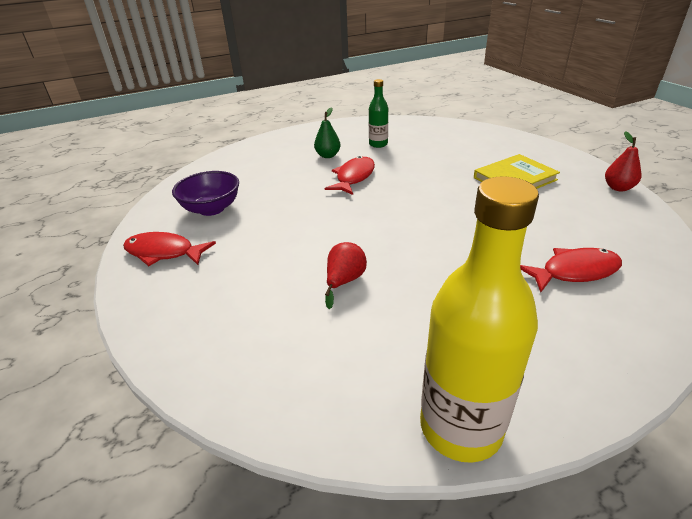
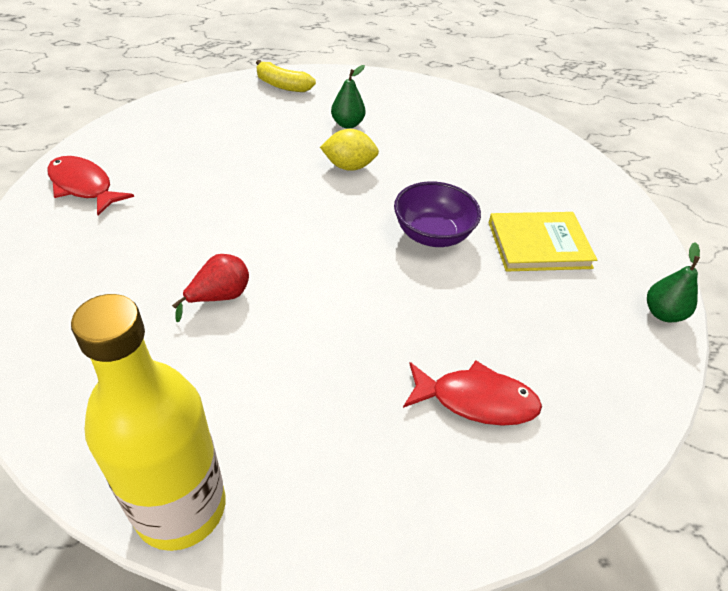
camera: 20 degrees right, 10 degrees up
(211, 209) = (168, 150): purple bowl -> purple bowl (432, 234)
(260, 148) = (283, 85): none -> yellow banana
(354, 177) = (349, 166): red fish -> yellow lemon
(378, 144) = (420, 129): green bottle -> none
(618, 188) = (662, 313): red pear -> green pear

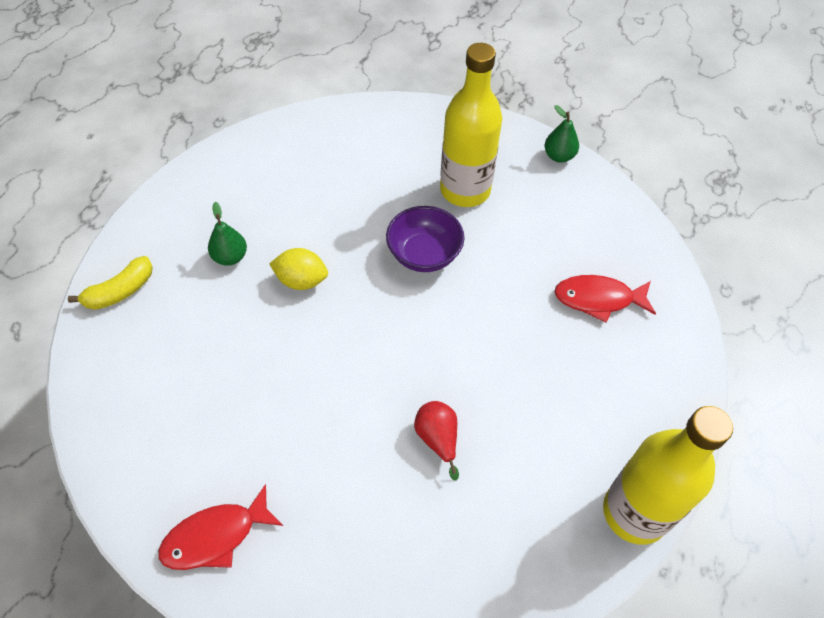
camera: 65 degrees left, 10 degrees up
(349, 166) = (301, 280): yellow lemon -> yellow lemon turned 75 degrees clockwise
(476, 400) = (598, 299): red fish -> red fish turned 120 degrees counterclockwise
(539, 245) = (465, 190): yellow book -> yellow bottle

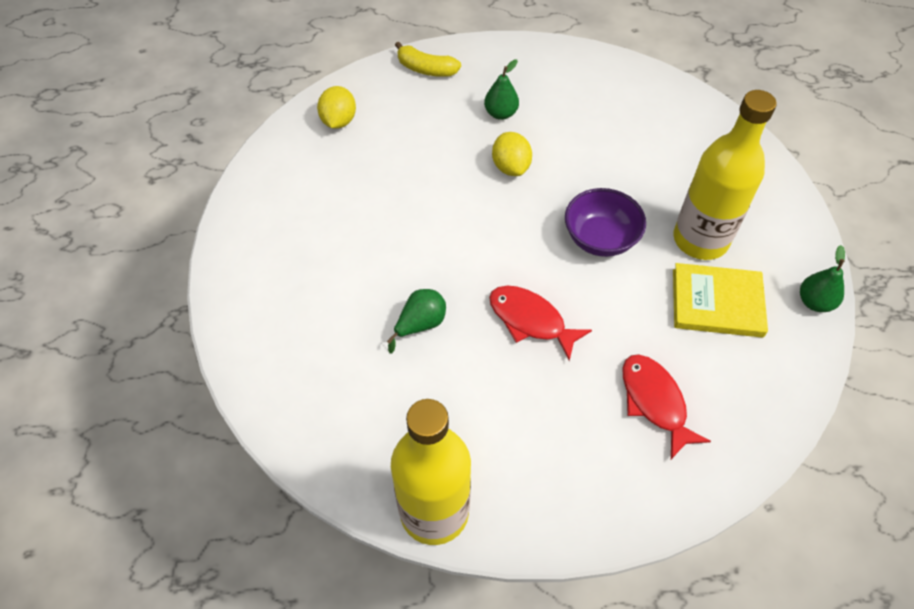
camera: 65 degrees right, 0 degrees up
(128, 405) = (339, 121): none -> yellow lemon
(215, 536) = (266, 218): red fish -> red fish (530, 320)
(437, 439) = (420, 325): red pear -> green pear
(529, 212) = (717, 303): none -> yellow book

